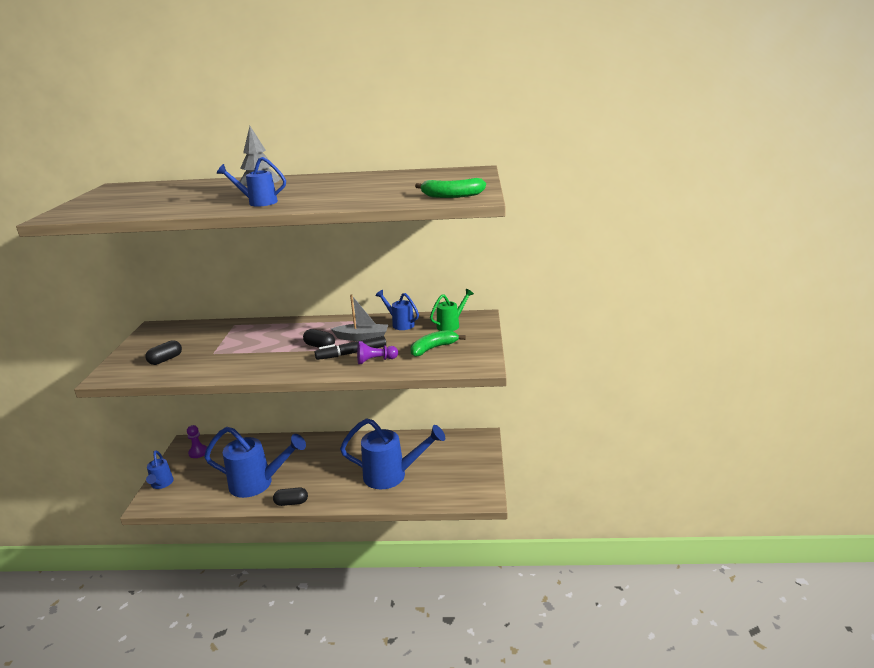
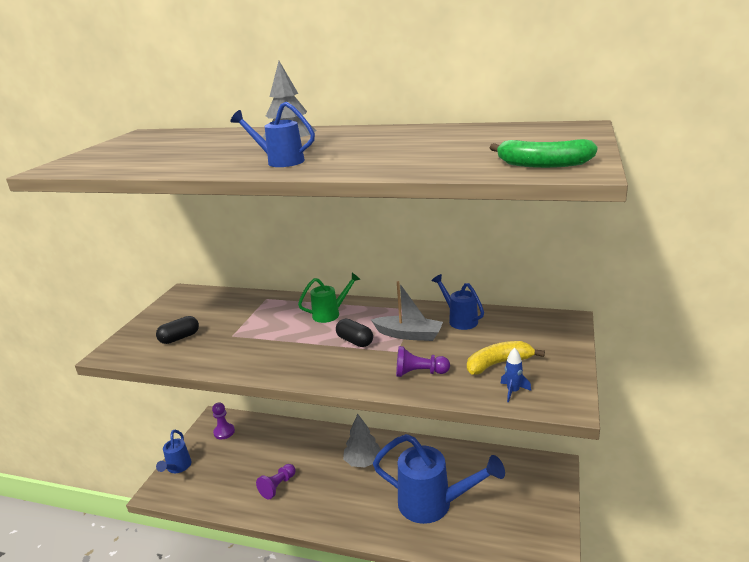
camera: 15 degrees right, 0 degrees up
(258, 483) = (278, 486): blue watering can -> purple pawn
(291, 502) = (309, 521): black capsule -> none
(329, 455) = (363, 461): none -> grey tree
(351, 353) = (391, 357): black marker -> none
(433, 348) = (498, 364): green banana -> yellow banana
(446, 363) = (513, 391): none -> blue rocket
(451, 325) = (526, 329): green watering can -> green watering can (331, 314)

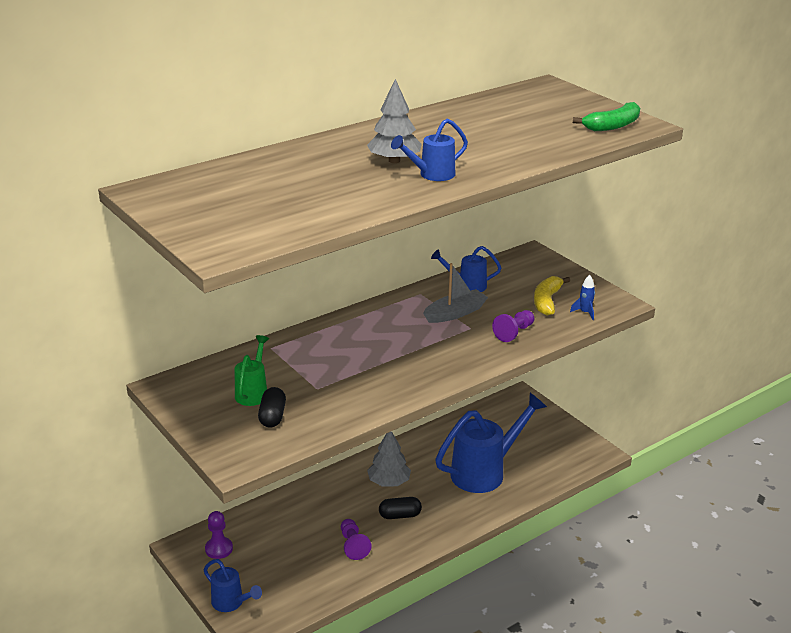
camera: 55 degrees left, 5 degrees up
(331, 314) = (362, 329): green watering can -> green watering can (253, 392)
(355, 341) = (427, 338): black capsule -> black capsule (400, 515)

